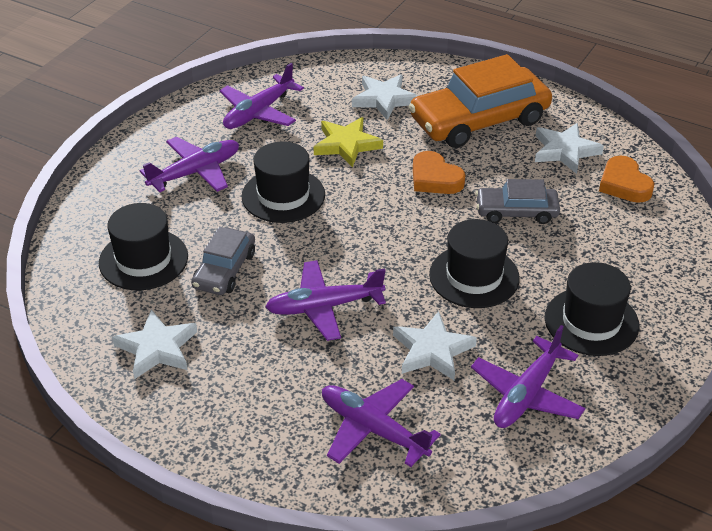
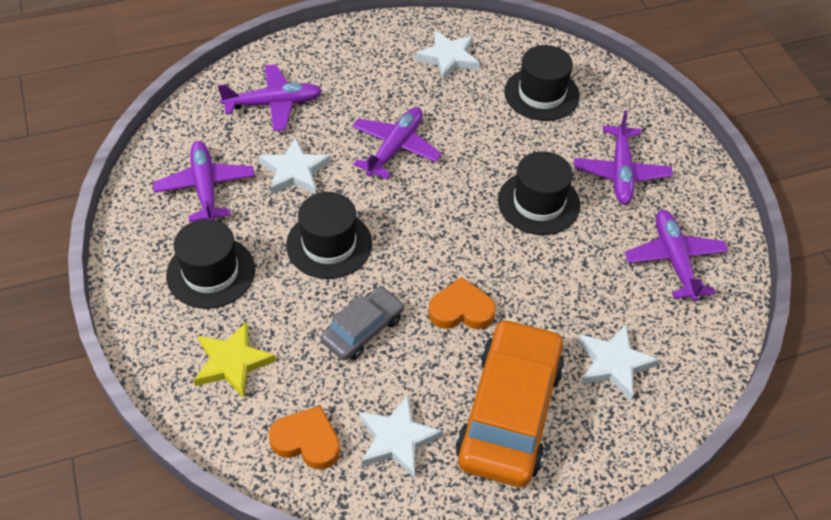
camera: 130 degrees right, 10 degrees up
(224, 270) = (487, 124): grey car -> none
(346, 145) = (567, 286): yellow star -> yellow star (232, 362)

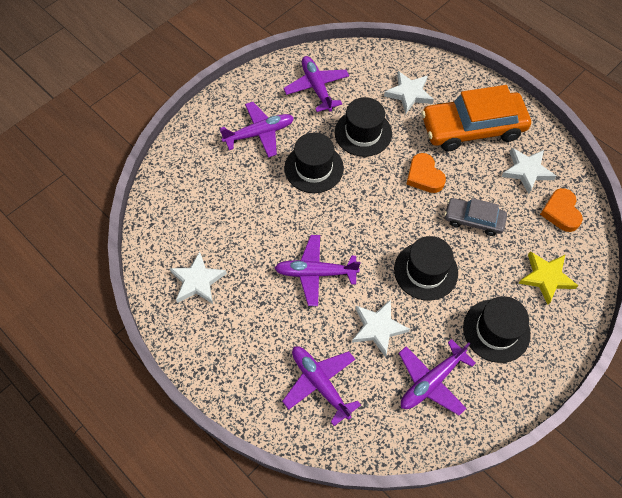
camera: 115 degrees left, 10 degrees up
(541, 94) = (206, 203): black hat -> black hat (363, 133)
(674, 260) = (316, 87): purple plane -> purple plane turned 105 degrees clockwise

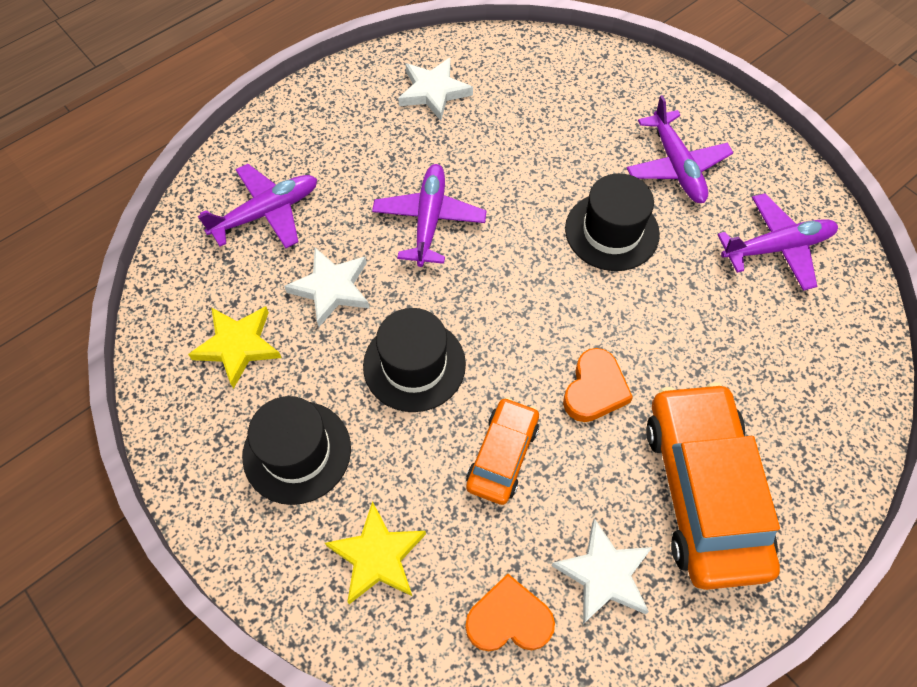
camera: 95 degrees right, 0 degrees up
(363, 133) = (684, 306): black hat -> none
(409, 94) = (778, 391): white star -> none
(424, 176) = (594, 389): orange heart -> orange heart turned 135 degrees clockwise
(431, 381) = (238, 346): purple plane -> yellow star
(473, 220) = (502, 455): grey car -> orange car

